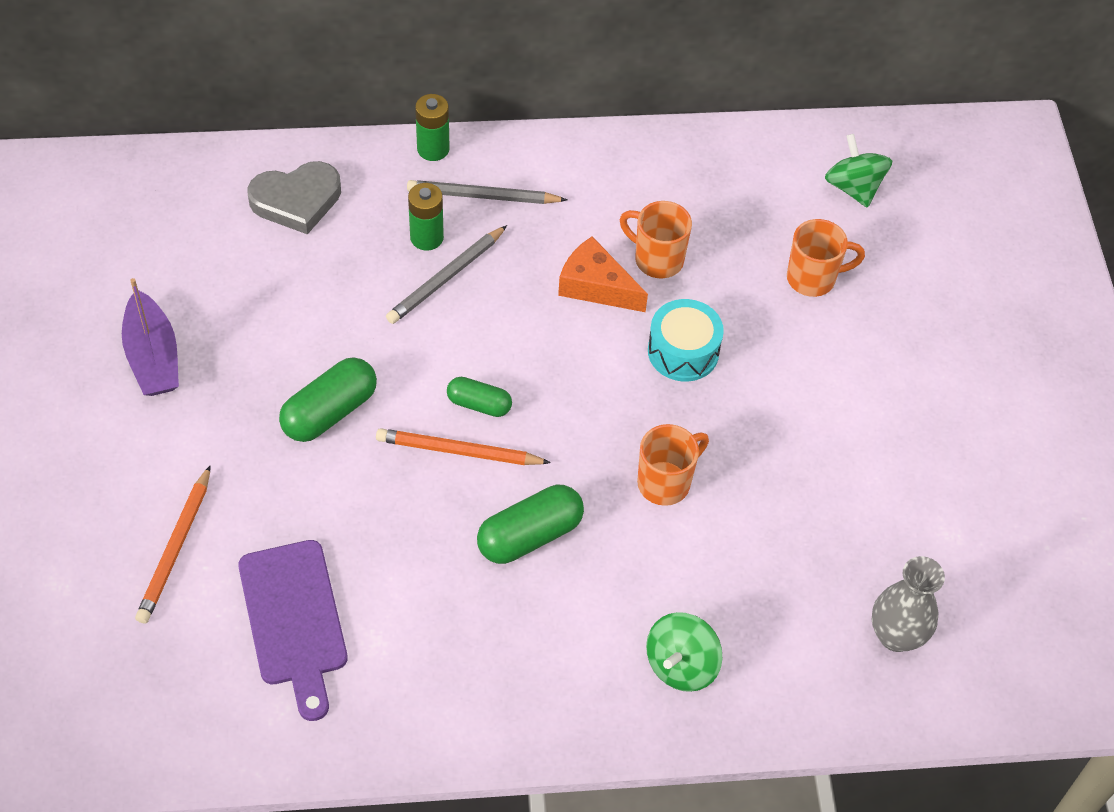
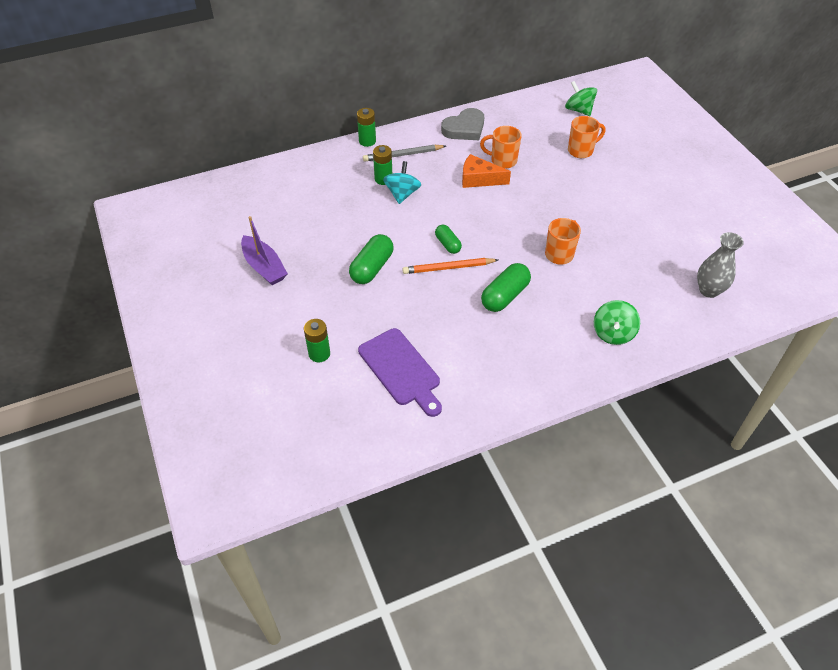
camera: 15 degrees left, 5 degrees down
(175, 548) = (319, 354): orange pencil -> green battery
(296, 200) = (308, 179): grey heart -> grey heart (464, 128)
(446, 278) = (402, 194): grey pencil -> turquoise spinning top
(479, 404) = (448, 244): green capsule -> green capsule turned 60 degrees clockwise
(683, 351) = (537, 196): turquoise drum -> none

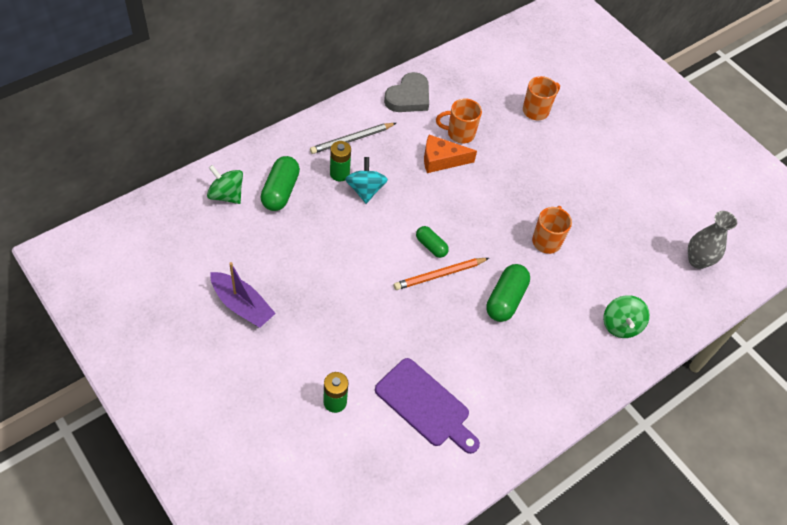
camera: 20 degrees left, 5 degrees up
(367, 141) = (307, 126): green battery -> none
(372, 268) = (359, 287): green capsule -> green capsule (280, 191)
(579, 110) = (521, 59): green spinning top -> green spinning top (226, 195)

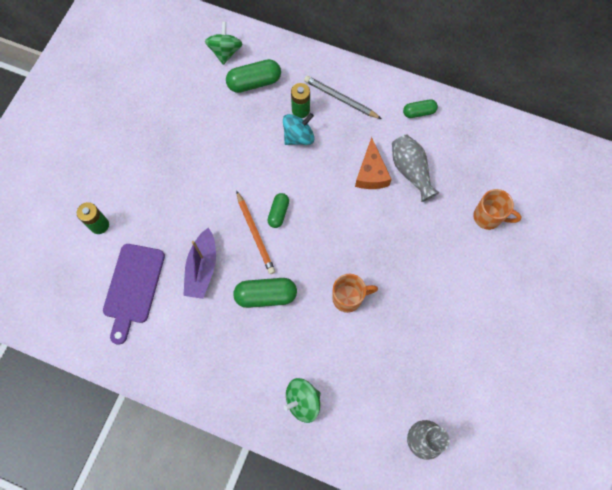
camera: 65 degrees right, 15 degrees up
(242, 305) = (139, 120): purple boat -> purple boat (202, 268)
(408, 97) = (419, 112): grey heart -> green capsule
(439, 275) = (255, 234): orange pencil -> orange pencil turned 150 degrees counterclockwise
(441, 160) = (371, 173): orange cheese -> orange cheese turned 150 degrees counterclockwise
(459, 133) = (411, 171): orange mug -> grey vase

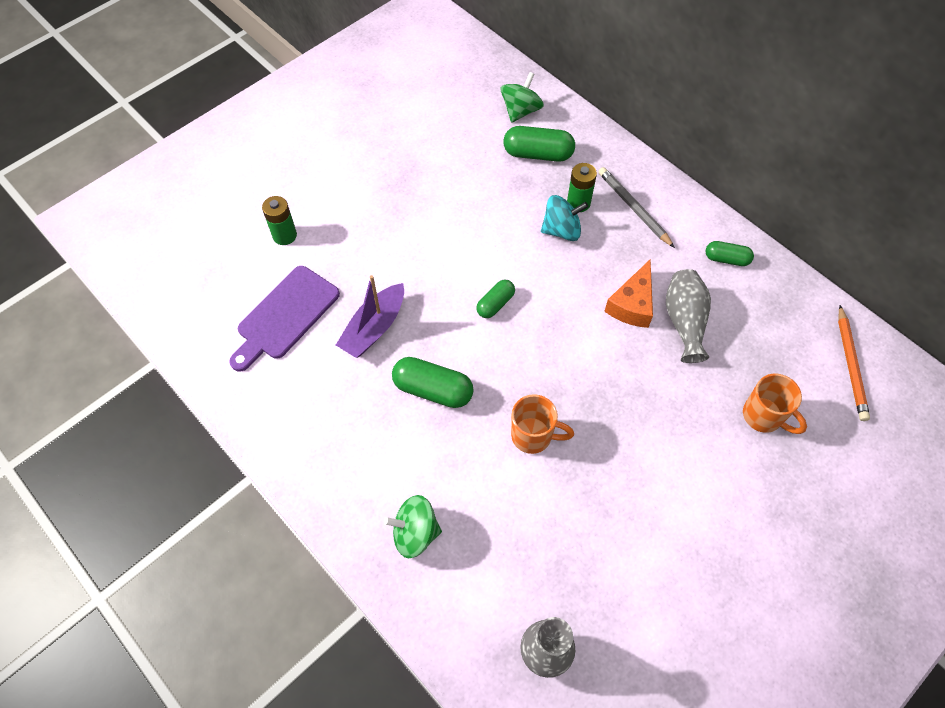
camera: 25 degrees right, 10 degrees down
(255, 234) = (456, 316): orange pencil -> orange pencil (850, 365)

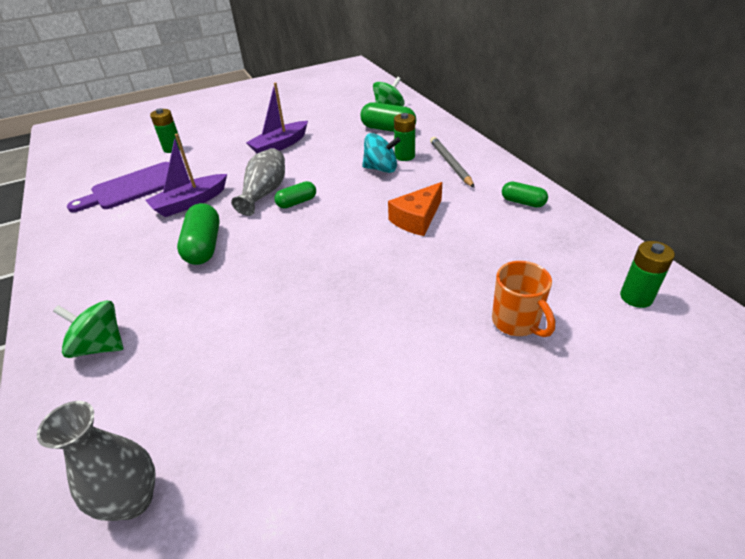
camera: 20 degrees right, 20 degrees down
(421, 207) = (280, 145): none -> purple boat
(433, 390) = (204, 246): green capsule -> green capsule turned 45 degrees clockwise
(533, 436) = (266, 293): orange mug -> none
(684, 322) = (461, 237): grey vase -> grey vase (264, 193)
(850, 365) = (636, 297): orange pencil -> green battery

